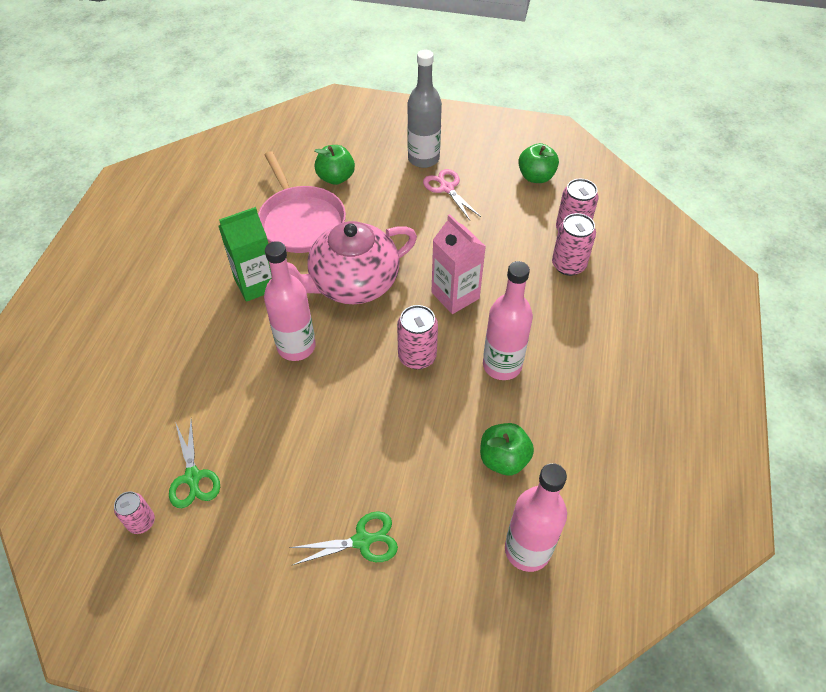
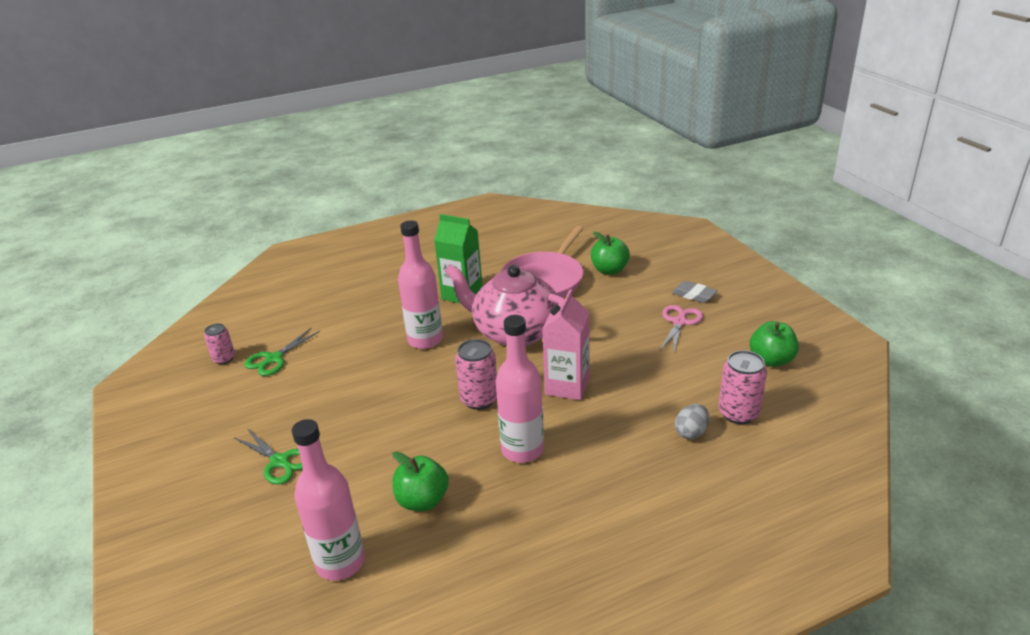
camera: 55 degrees right, 20 degrees down
(423, 159) = (694, 295): grey bottle -> grey eraser
(568, 265) = (691, 432): pink can -> grey egg

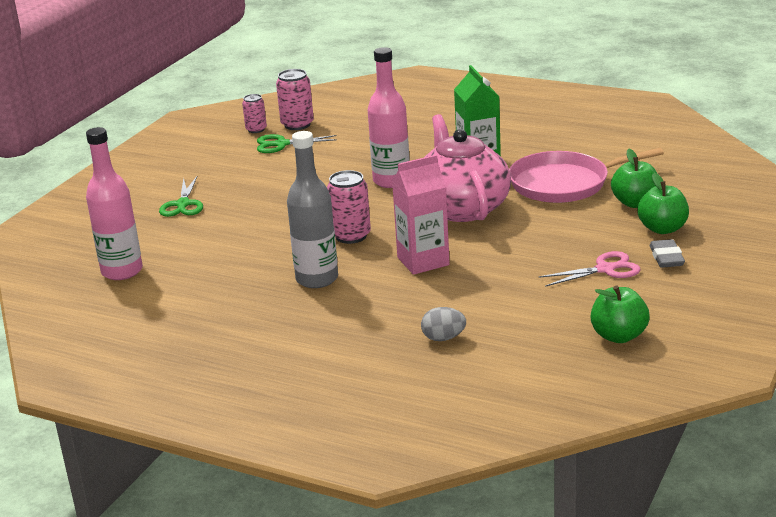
camera: 50 degrees right, 5 degrees down
(422, 500) = (212, 269): green apple -> green apple (662, 229)
(522, 450) = (317, 279): pink bottle -> grey bottle
(738, 413) = (505, 349): pink can -> pink can (297, 125)

